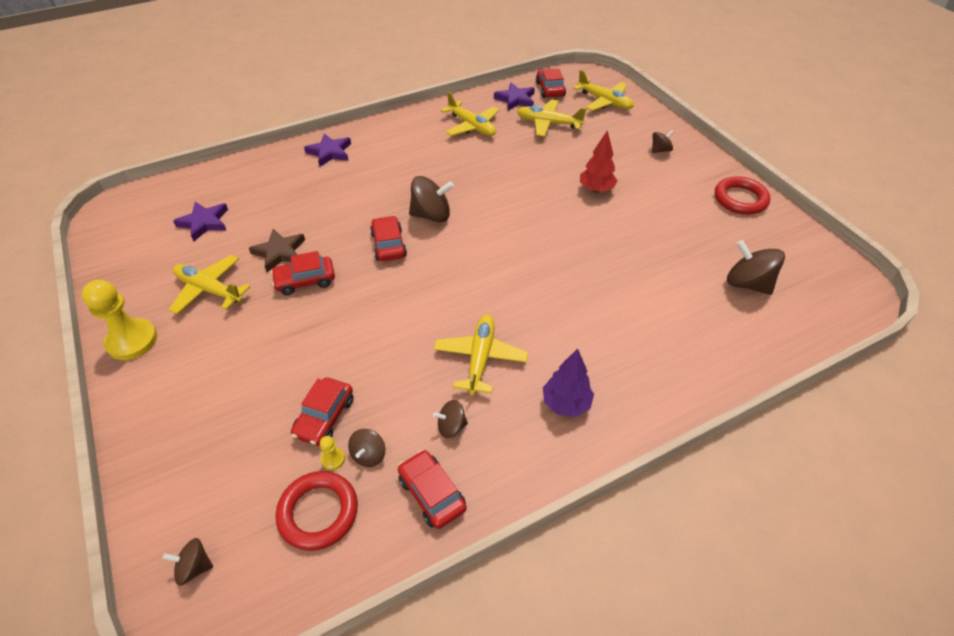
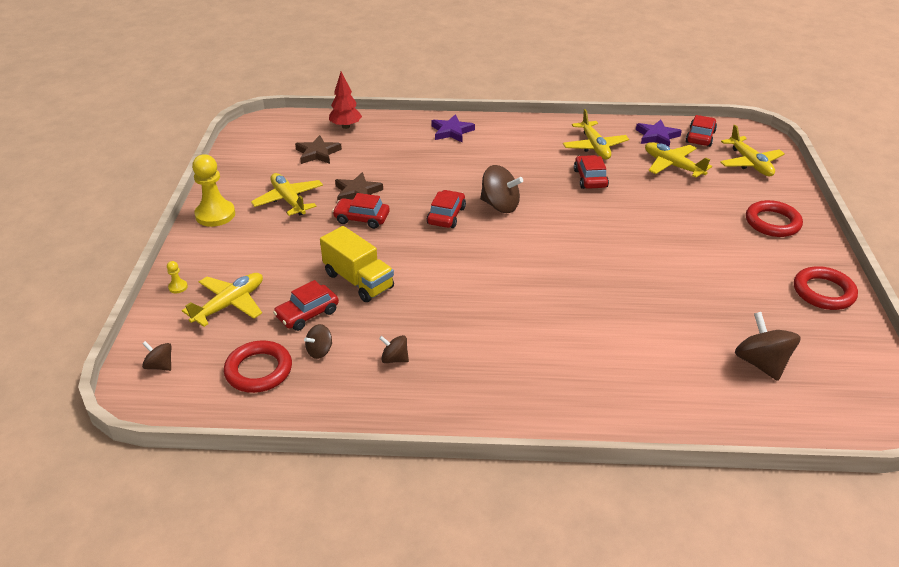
camera: 30 degrees right, 10 degrees down
(204, 222) = (317, 153): purple star -> brown star
(333, 459) = (293, 343): yellow pawn -> yellow pawn (178, 287)
(352, 353) = (358, 281): none -> yellow truck
(432, 493) = (345, 395): red car -> red car (590, 178)
(480, 358) = (456, 322): yellow plane -> yellow plane (230, 304)
(566, 403) = (500, 382): purple tree -> none
(596, 189) = (672, 234): red tree -> red tree (345, 126)
(660, 150) = (772, 222): brown spinning top -> red ring

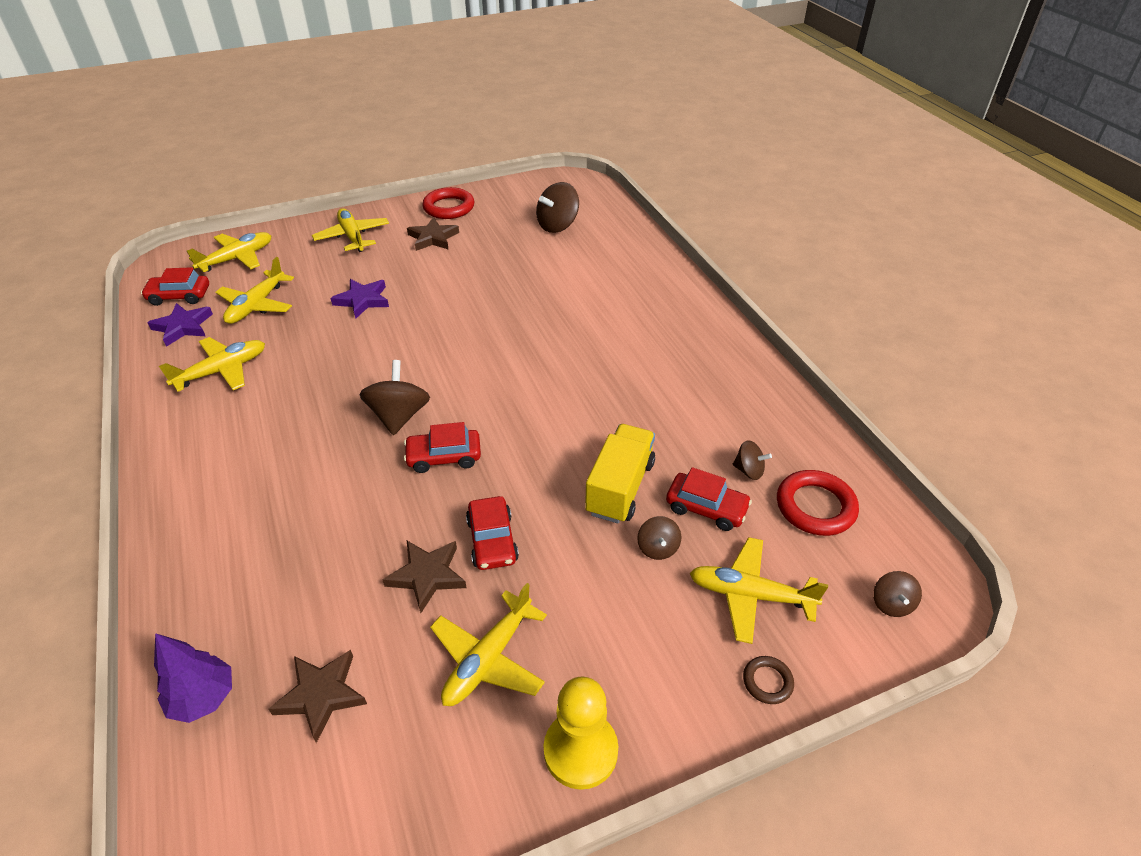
camera: 115 degrees left, 5 degrees up
(178, 287) = (767, 682): yellow pawn -> brown ring
(345, 126) = (204, 698): red tree -> purple tree
(394, 359) = (712, 411): brown spinning top -> brown spinning top (657, 548)
(451, 131) = (201, 529): purple star -> purple star (362, 300)
(590, 178) = (306, 358): red car -> none
(756, 268) = (433, 238): none -> brown star
(772, 222) = (352, 237): red ring -> yellow plane

